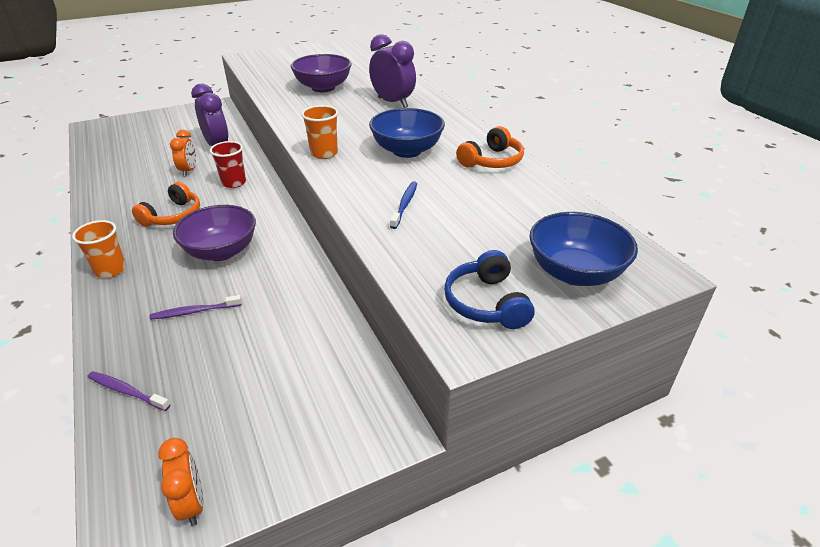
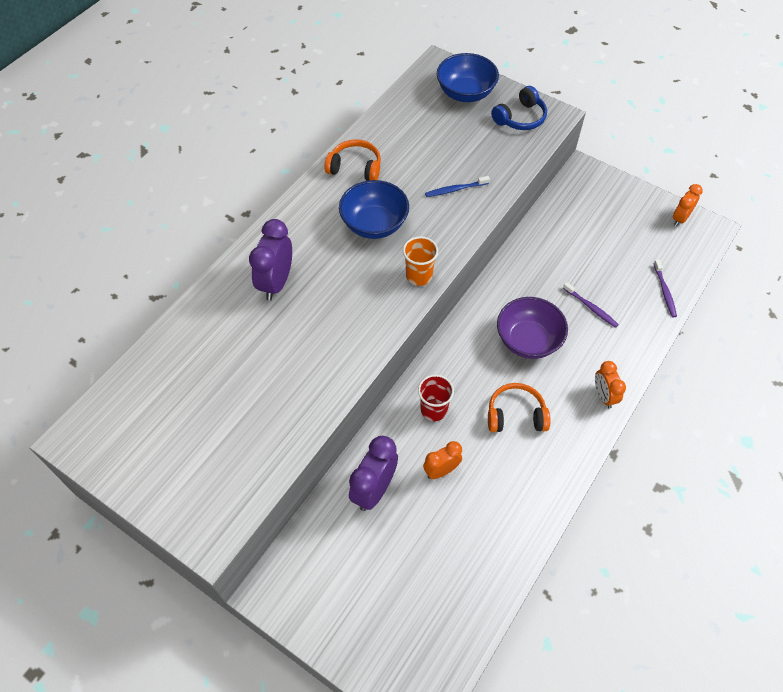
camera: 120 degrees left, 20 degrees up
(110, 270) = (603, 396): orange cup -> orange clock
(323, 88) = (271, 367): purple bowl -> none

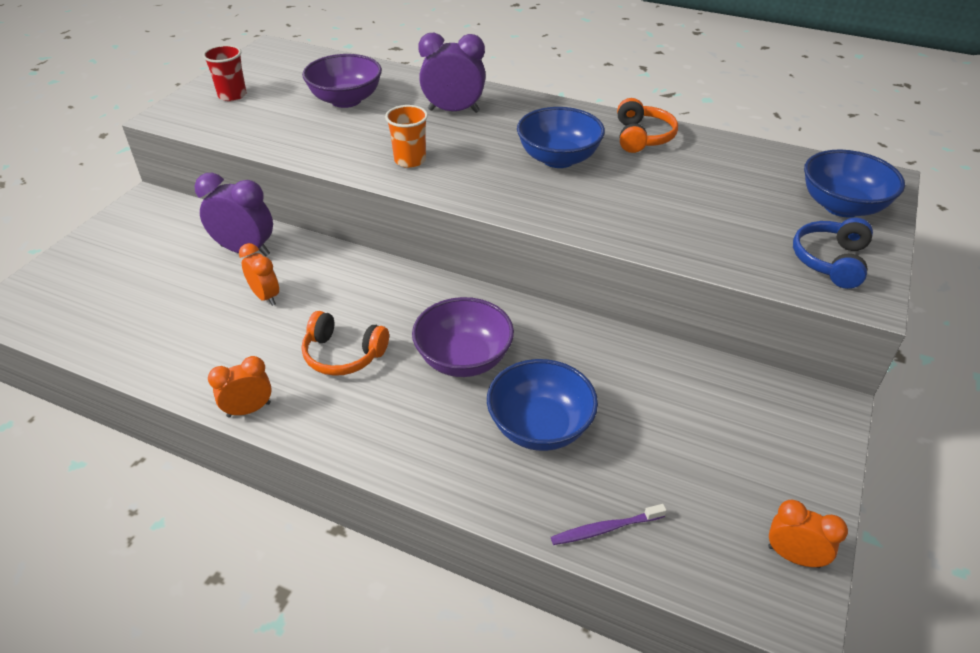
camera: 80 degrees right, 15 degrees down
(228, 367) = (346, 100): none -> purple bowl
(419, 276) = (489, 197): orange cup -> orange cup (410, 160)
(433, 410) = (346, 283): red cup -> red cup (232, 95)
(455, 189) = (647, 212): blue toothbrush -> none
(515, 415) = (343, 354): orange headphones -> orange headphones turned 120 degrees clockwise
(520, 118) = (830, 261): blue headphones -> blue headphones turned 75 degrees clockwise
(591, 308) = (540, 427): purple toothbrush -> blue bowl
(603, 396) = (381, 447): orange clock -> orange clock (249, 409)

